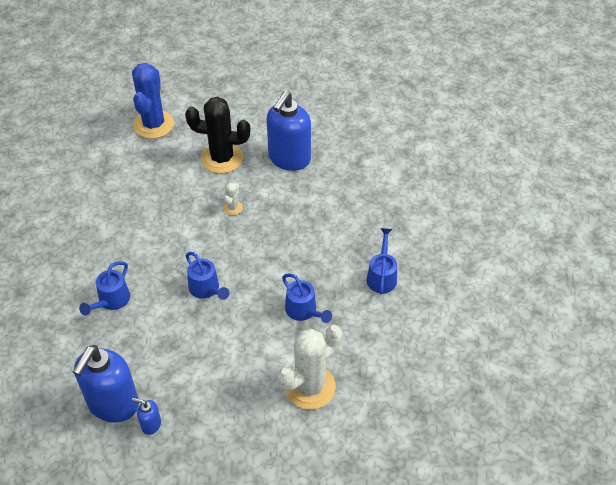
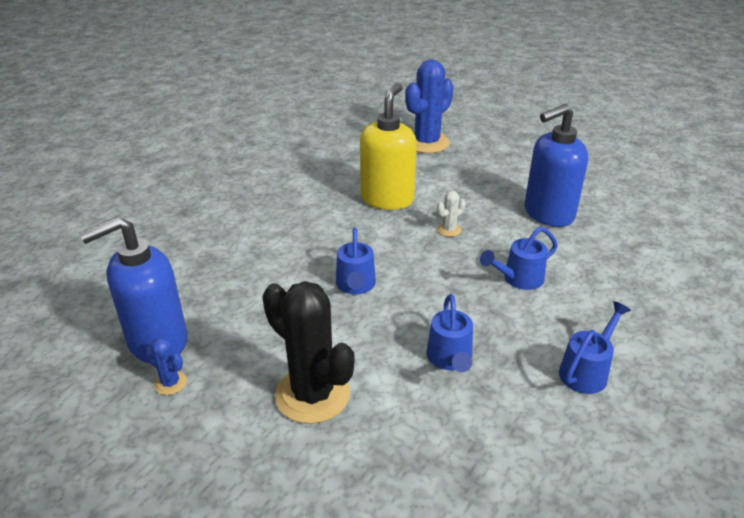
camera: 35 degrees right, 15 degrees down
(111, 301) = (252, 253): blue watering can -> blue watering can (518, 279)
(151, 424) = (170, 383): blue soap dispenser -> blue cactus
(168, 200) = (387, 199): none -> yellow soap dispenser
(222, 158) = (472, 188): black cactus -> black cactus (312, 394)
(310, 387) = (387, 448): white cactus -> none

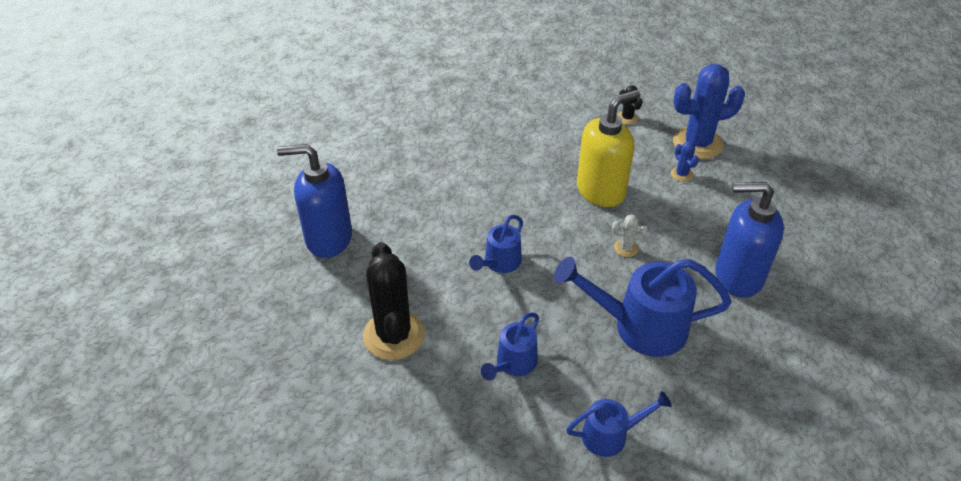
camera: 35 degrees right, 10 degrees up
(170, 383) = (314, 275): blue cactus -> blue cactus (681, 174)
(356, 145) = (627, 118): none -> black cactus
(518, 279) = (639, 326): blue watering can -> blue watering can, size x1.80

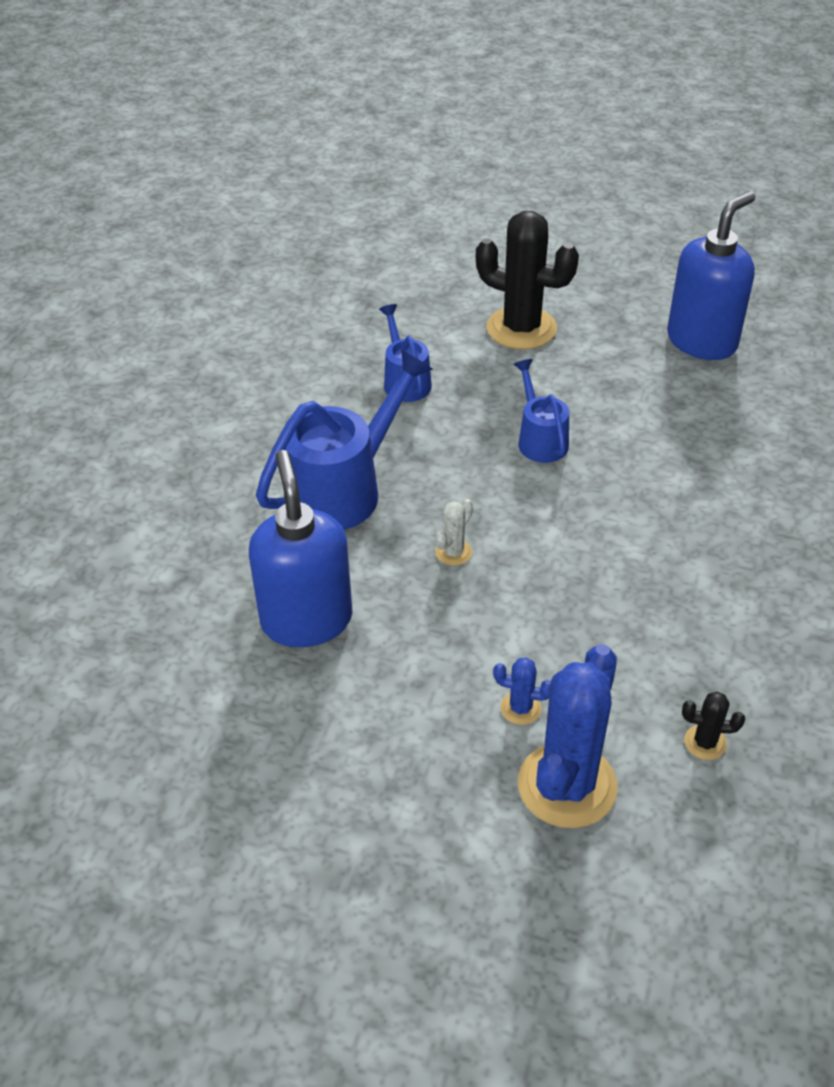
camera: 130 degrees right, 0 degrees up
(601, 190) = (571, 597): yellow soap dispenser -> none
(611, 435) = (266, 396): blue watering can -> none
(737, 276) = (306, 620): blue soap dispenser -> blue soap dispenser turned 60 degrees counterclockwise

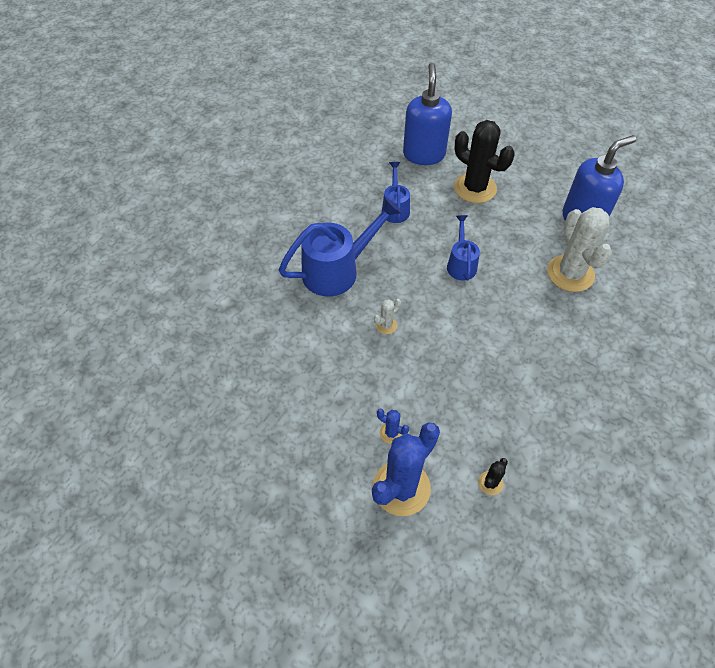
camera: 15 degrees right, 10 degrees up
(306, 620) = (291, 347): blue soap dispenser -> blue soap dispenser (424, 154)
(705, 742) = (490, 483): black cactus -> black cactus turned 75 degrees counterclockwise
(712, 419) = (570, 273): none -> white cactus

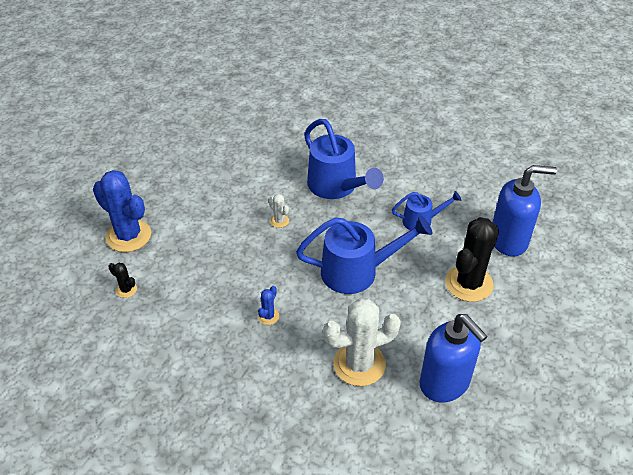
camera: 85 degrees right, 10 degrees down
(391, 433) = (175, 228): blue cactus -> blue cactus (268, 316)
(461, 264) = (358, 271): blue watering can -> blue watering can, size x1.80

